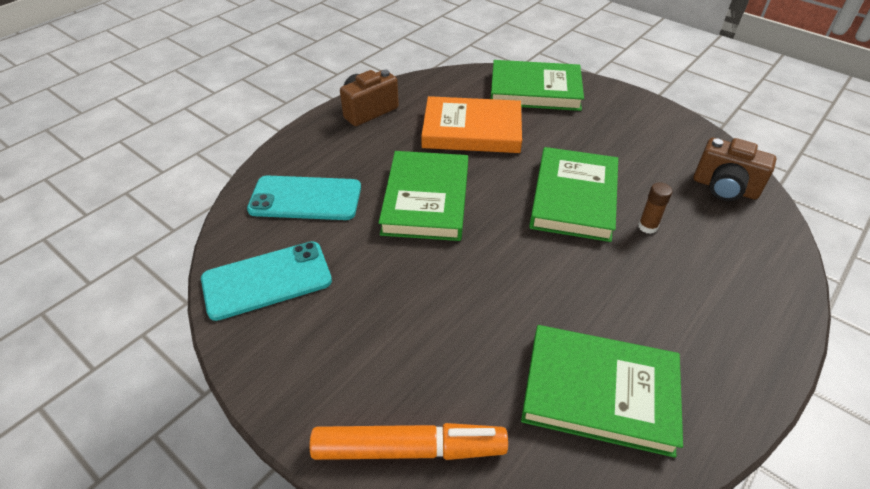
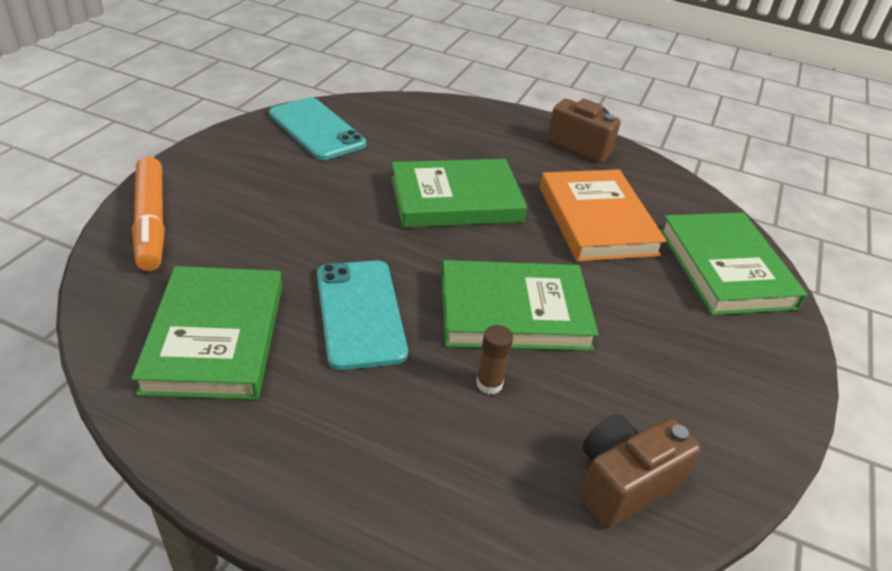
camera: 70 degrees right, 5 degrees down
(305, 198) = (424, 131): turquoise phone -> turquoise phone (360, 313)
(724, 188) = (623, 483): brown camera -> brown camera turned 45 degrees clockwise

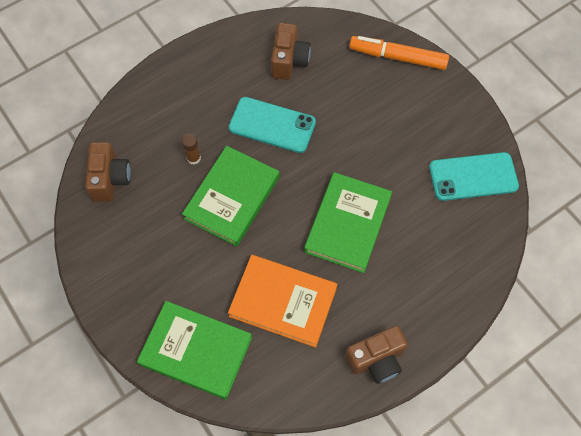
camera: 125 degrees right, 25 degrees up
(215, 337) = (289, 61): green book -> brown camera

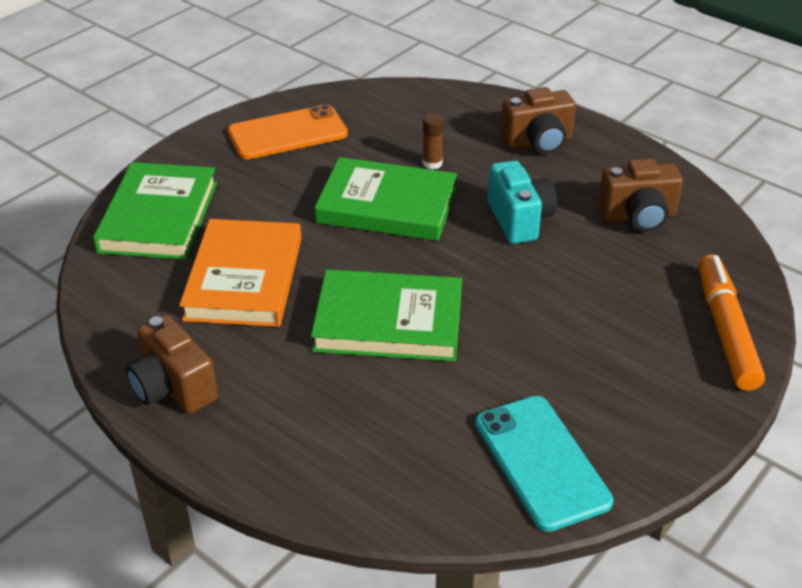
camera: 75 degrees right, 25 degrees down
(110, 179) = (373, 109): brown camera -> brown camera (538, 142)
(120, 244) = (287, 133): none -> orange phone
(272, 125) = (519, 220): turquoise phone -> turquoise camera

